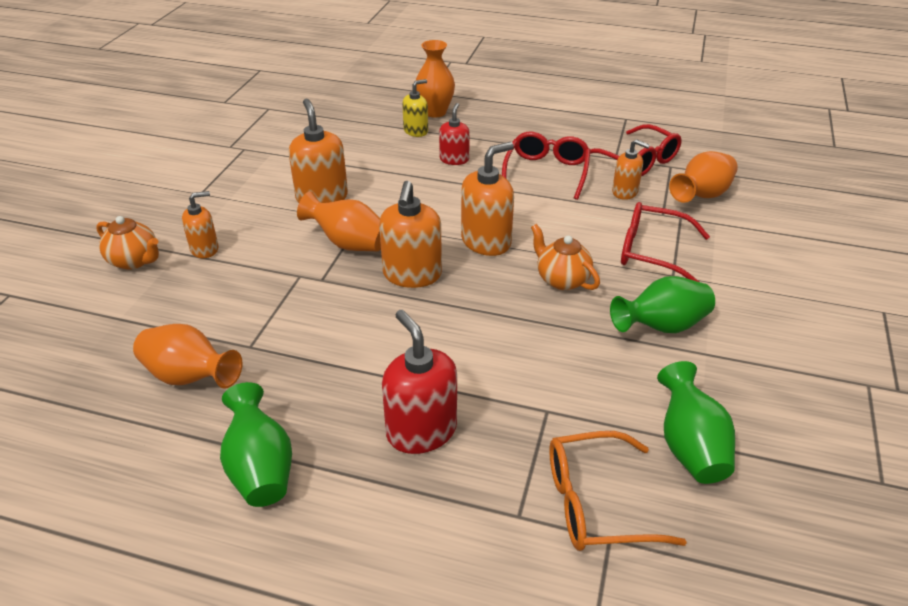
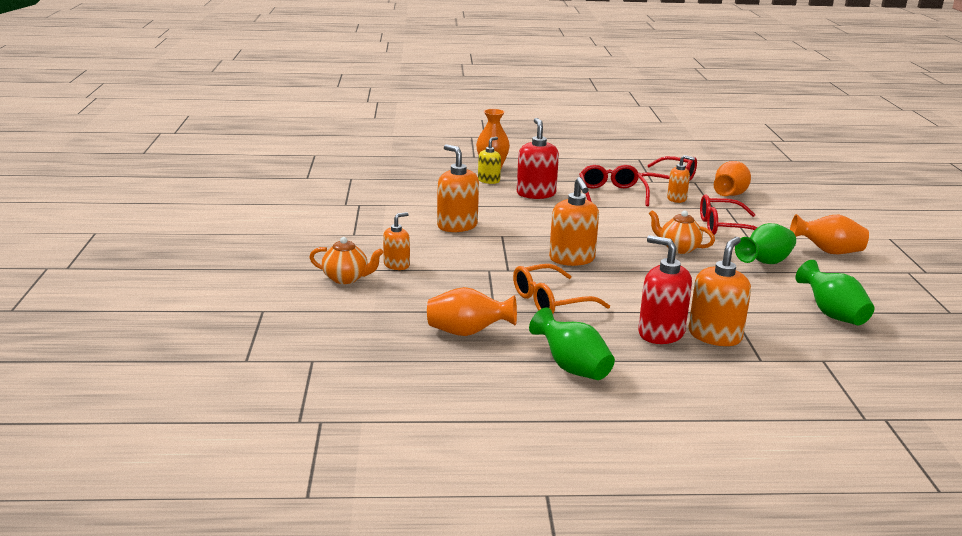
camera: 20 degrees left, 15 degrees down
(348, 243) = (506, 248): orange vase -> orange vase (828, 252)
(454, 159) = (536, 194): red soap dispenser -> red soap dispenser, size x1.64
(486, 241) = (606, 235): orange soap dispenser -> orange soap dispenser (715, 336)
(596, 503) = (801, 347): orange glasses -> orange glasses (550, 301)

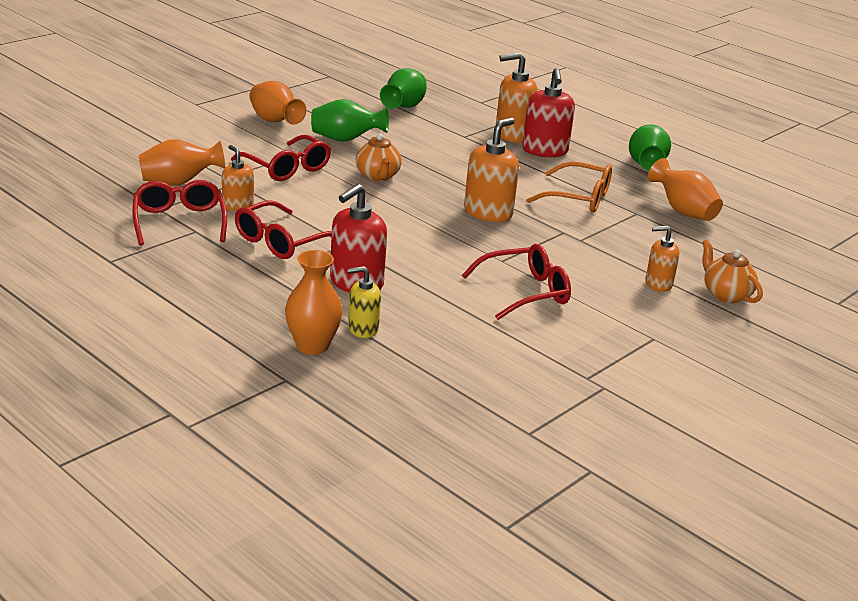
camera: 135 degrees left, 5 degrees up
(457, 226) = (525, 292): orange soap dispenser -> red glasses

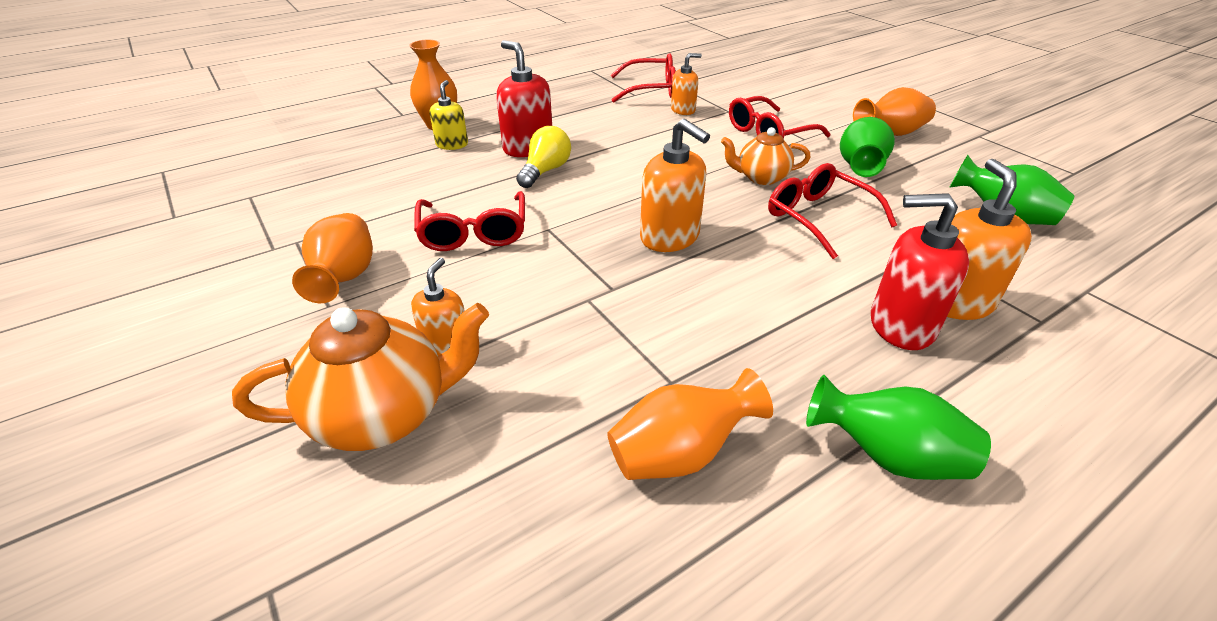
camera: 105 degrees right, 10 degrees up
(179, 182) = (725, 91): orange vase -> orange vase (345, 278)
(281, 241) = (611, 123): red glasses -> red glasses (818, 218)
(403, 269) = (545, 171): none -> yellow light bulb
(578, 198) = (722, 326): orange glasses -> none
(726, 295) = (384, 414): orange teapot -> orange teapot, size x1.66

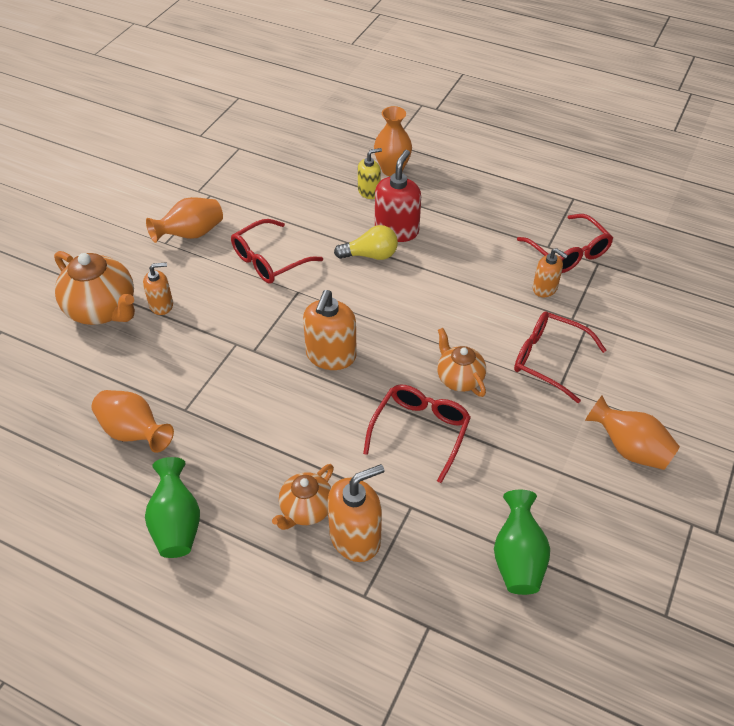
camera: 60 degrees right, 10 degrees up
(860, 168) = (532, 440): green vase -> none
(900, 325) = (306, 509): red soap dispenser -> orange teapot

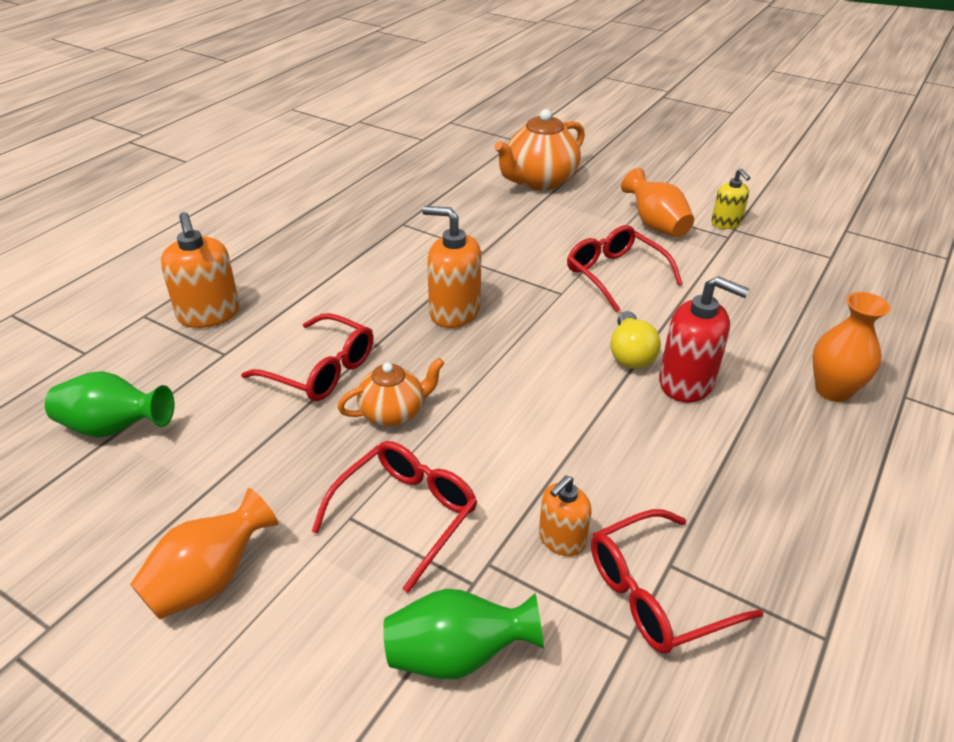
camera: 95 degrees right, 10 degrees down
(134, 432) = (384, 200): orange vase -> none
(161, 305) = (544, 210): orange soap dispenser -> none
(176, 524) = (277, 221): green vase -> green vase (457, 655)
(306, 509) = (256, 286): orange teapot -> none
(369, 191) = (770, 362): yellow soap dispenser -> yellow soap dispenser (726, 223)

